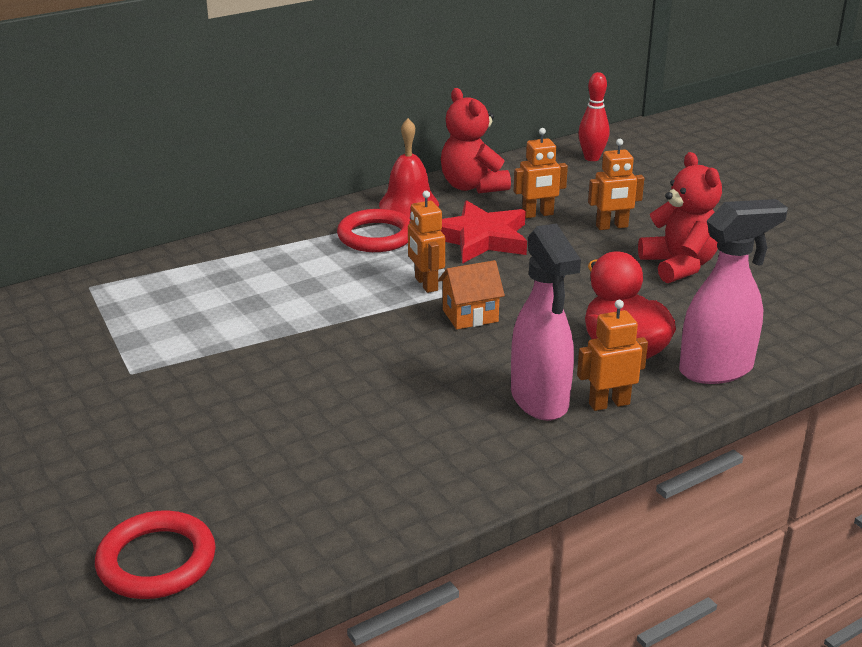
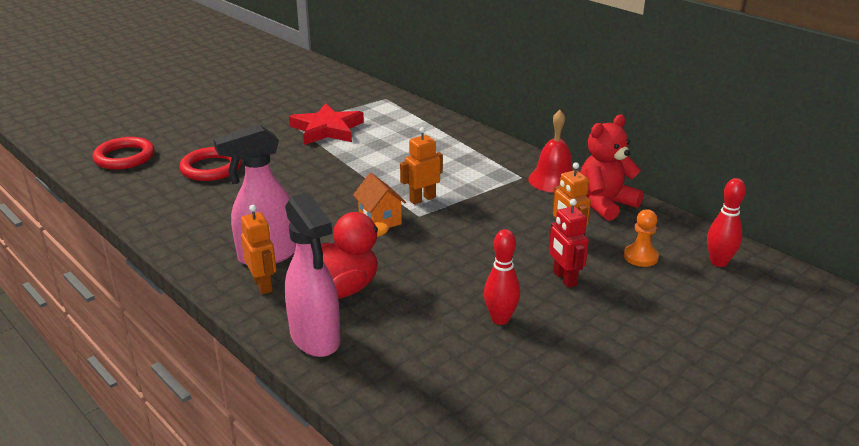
camera: 80 degrees right, 0 degrees up
(376, 236) = (490, 173): red ring -> red ring (211, 168)
(480, 238) = (508, 215): red star -> red star (327, 129)
(578, 187) = (640, 257): none -> orange pawn
(612, 226) = (564, 279): orange robot -> red robot
(679, 265) = (500, 319): red teddy bear -> red bowling pin

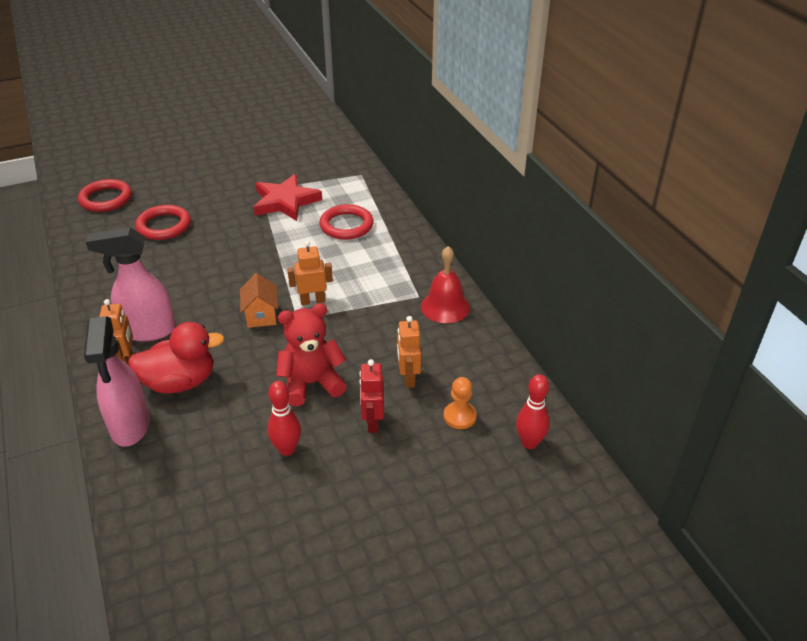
camera: 20 degrees right, 10 degrees up
(405, 137) = (346, 225): none -> red ring
(605, 204) = (473, 347): red teddy bear -> red teddy bear (311, 383)

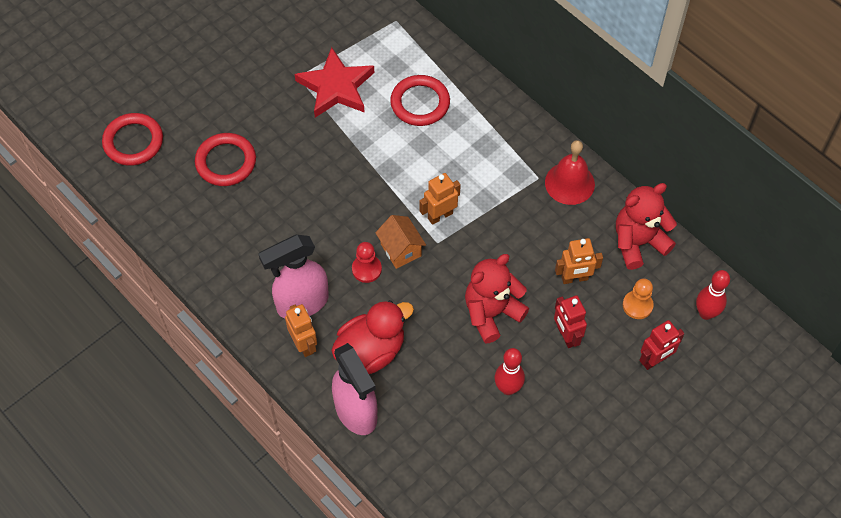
camera: 20 degrees left, 20 degrees up
(222, 321) = (366, 269): none -> red pawn
(408, 378) = (574, 278): orange robot -> orange robot turned 75 degrees counterclockwise
(453, 469) = (655, 360): none -> red robot
(487, 366) = (638, 242): none -> red teddy bear

